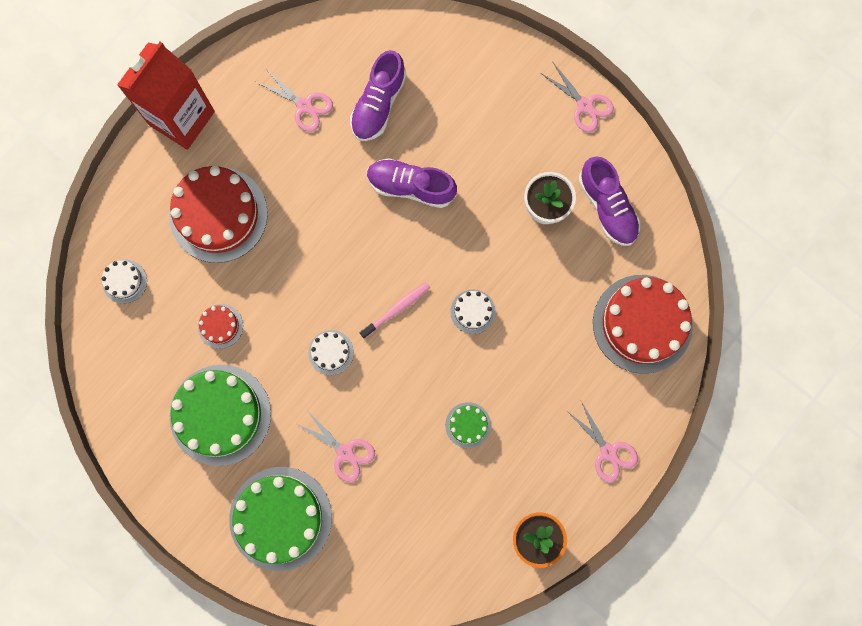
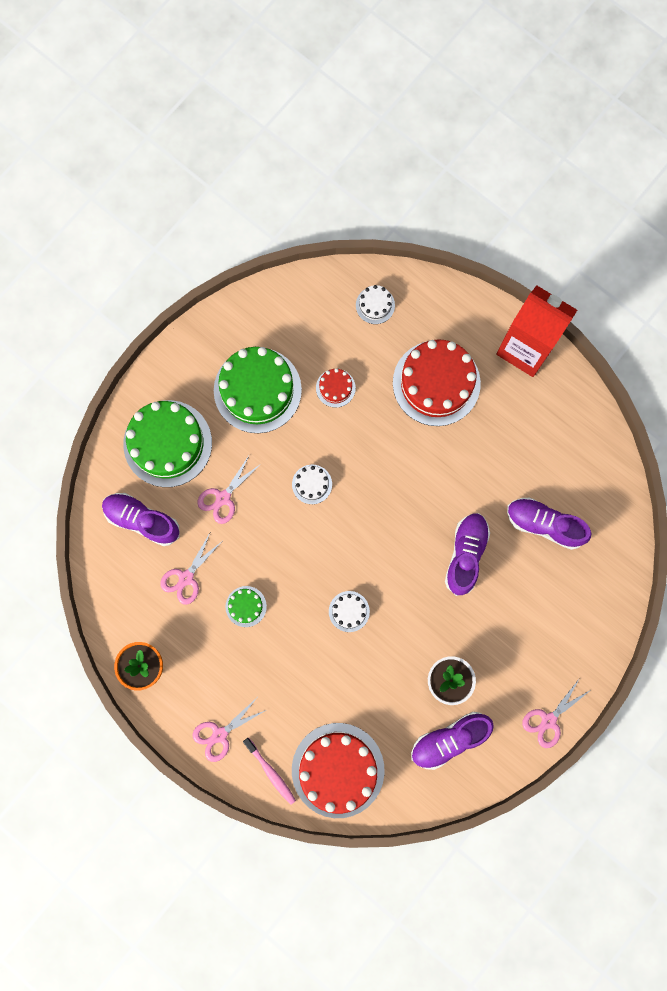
camera: 90 degrees right, 0 degrees up
(304, 106) = (540, 457): pink scissors -> pink scissors (186, 578)
(370, 545) = (142, 520): none -> purple shoe
(396, 309) = (351, 542): pink toothbrush -> pink toothbrush (270, 772)

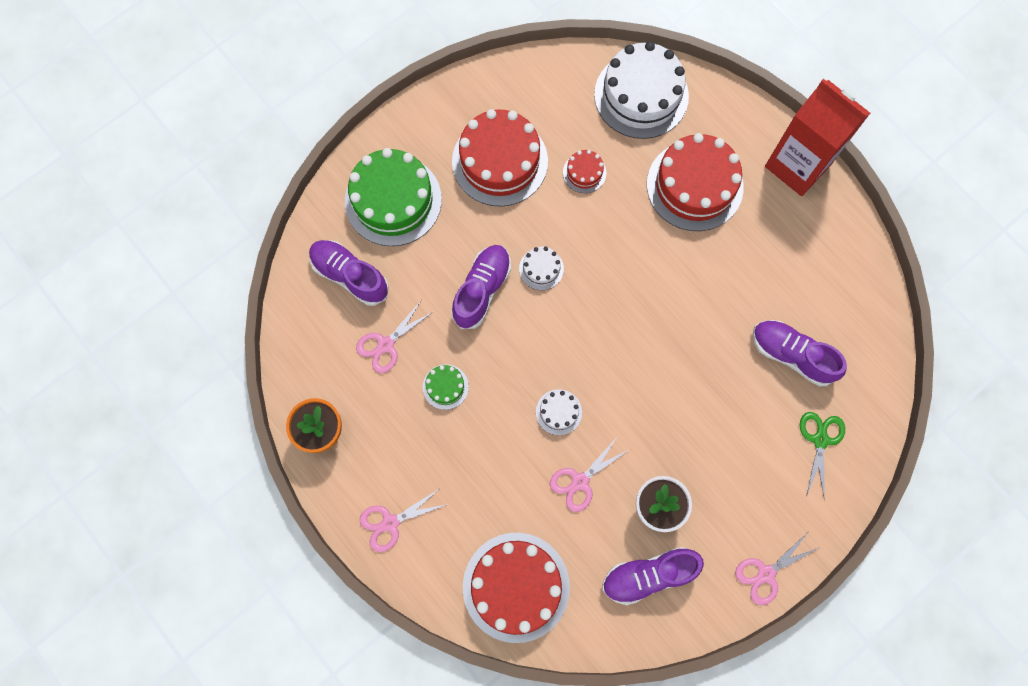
camera: 10 degrees right, 5 degrees down
(223, 498) = (442, 267): pink scissors -> pink scissors (580, 481)
(257, 390) = (500, 161): green cake -> red cake
(270, 772) = (439, 575): pink toothbrush -> none
(375, 305) = (641, 95): white cake -> white cake, size x2.21
(465, 555) = (699, 373): purple shoe -> purple shoe (482, 290)
(579, 596) = (820, 440): none -> green scissors

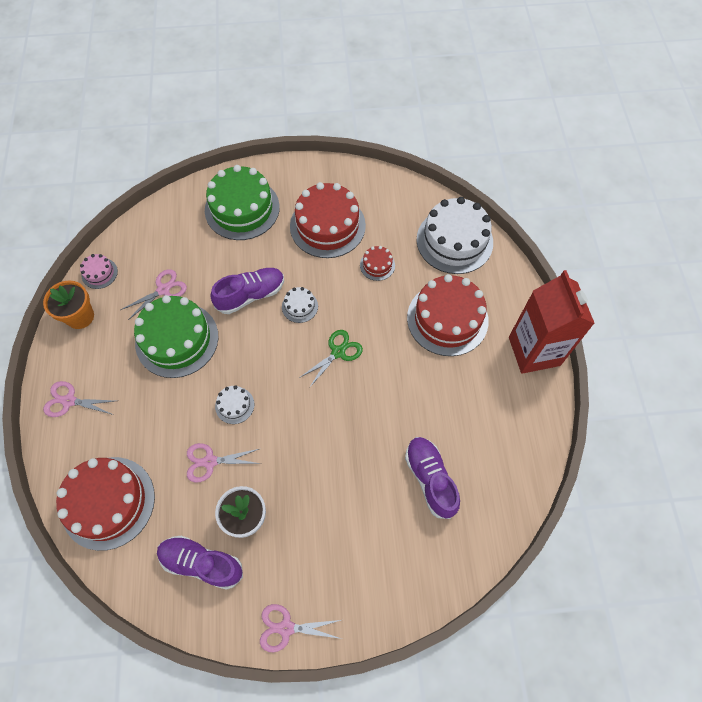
camera: 35 degrees right, 10 degrees down
(300, 373) = (99, 273): none -> pink cake
(350, 276) = (178, 236): purple shoe -> none
(386, 345) = (163, 290): pink scissors -> pink scissors turned 150 degrees clockwise
(445, 387) = (177, 339): green cake -> green cake, size x2.21
(820, 440) = (405, 556): green scissors -> green scissors (338, 352)

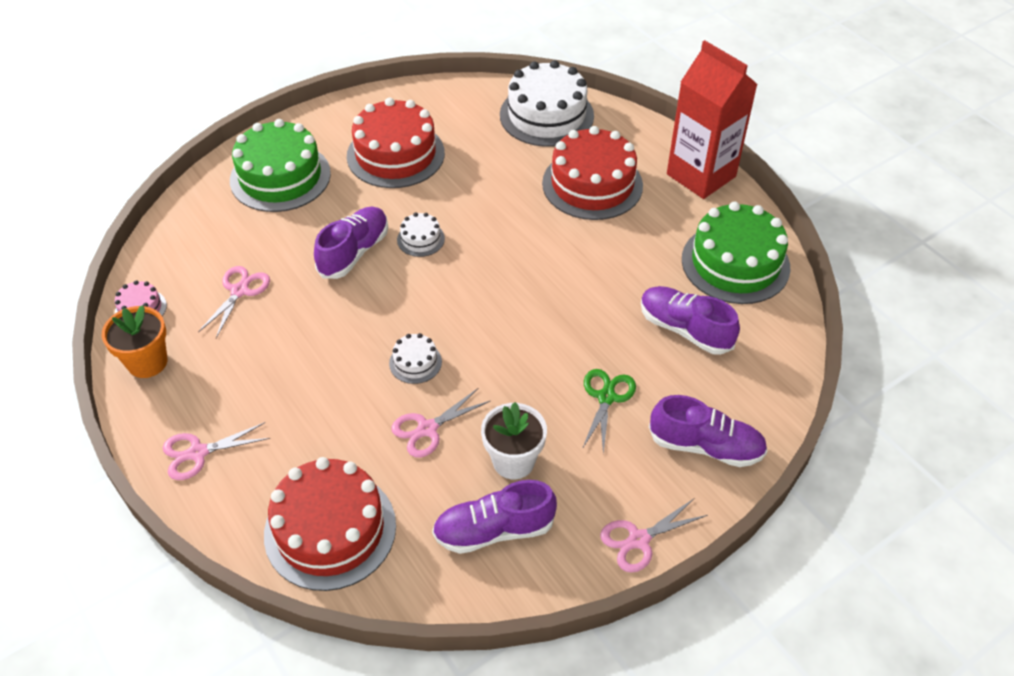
camera: 30 degrees left, 15 degrees down
(177, 339) = (294, 331): green cake -> green cake (735, 263)
(338, 352) = (497, 262): green scissors -> green scissors (606, 397)
(377, 265) = (480, 168): red cake -> none
(379, 583) = (705, 446): none -> purple shoe

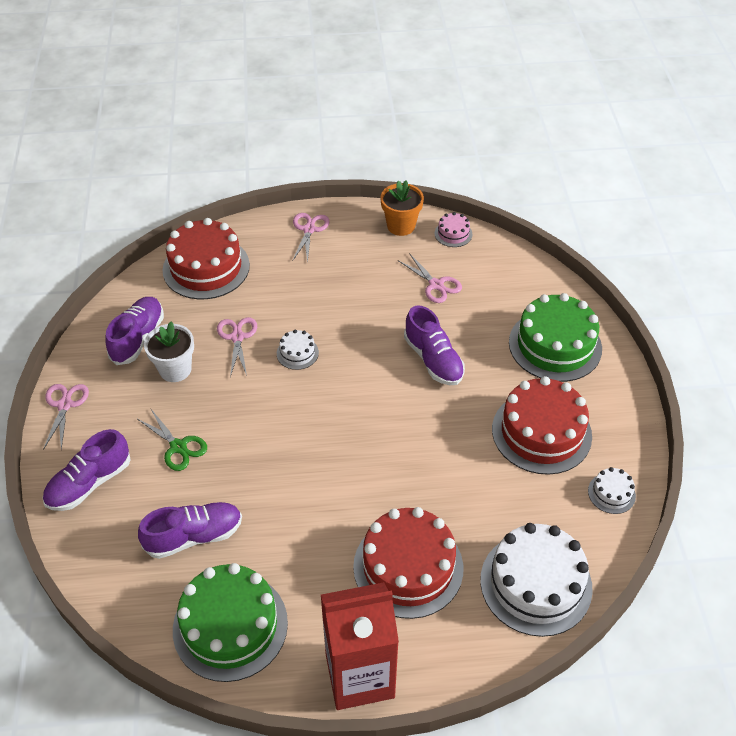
camera: 120 degrees right, 0 degrees up
(420, 239) = (420, 406): white cake -> white cake (611, 493)

